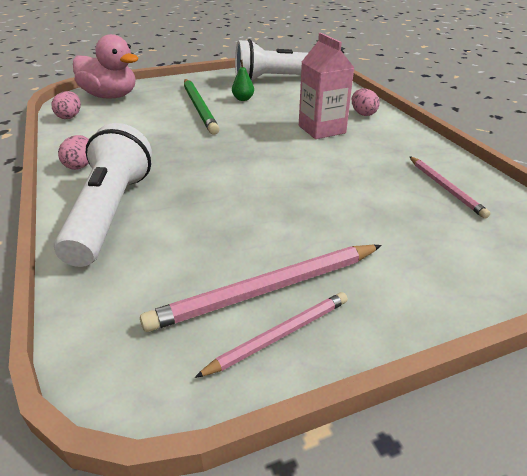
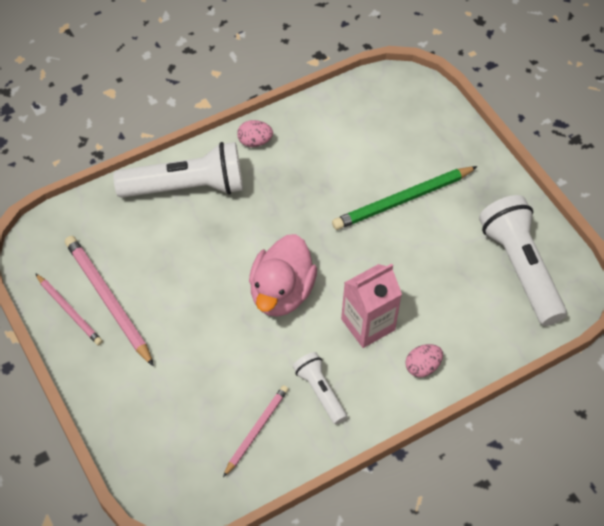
camera: 80 degrees right, 20 degrees up
(70, 117) = (353, 96): pink egg -> none
(110, 96) = (416, 110): pink duck -> pink duck (281, 293)
(243, 99) = (439, 238): green pear -> none
(393, 154) = (320, 392): none -> white flashlight
(445, 188) = (256, 430): pink pencil -> pink pencil turned 150 degrees clockwise

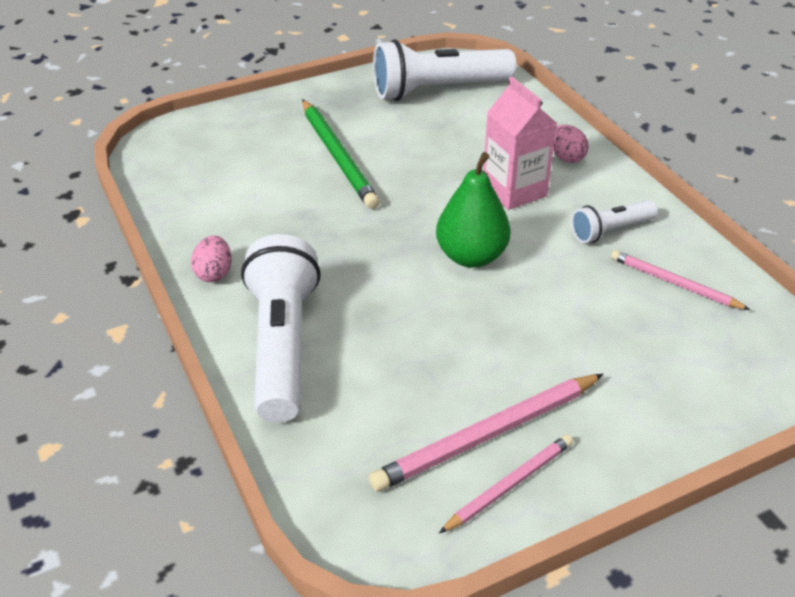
camera: 85 degrees left, 15 degrees down
(281, 293) = (471, 256): pink duck -> green pear

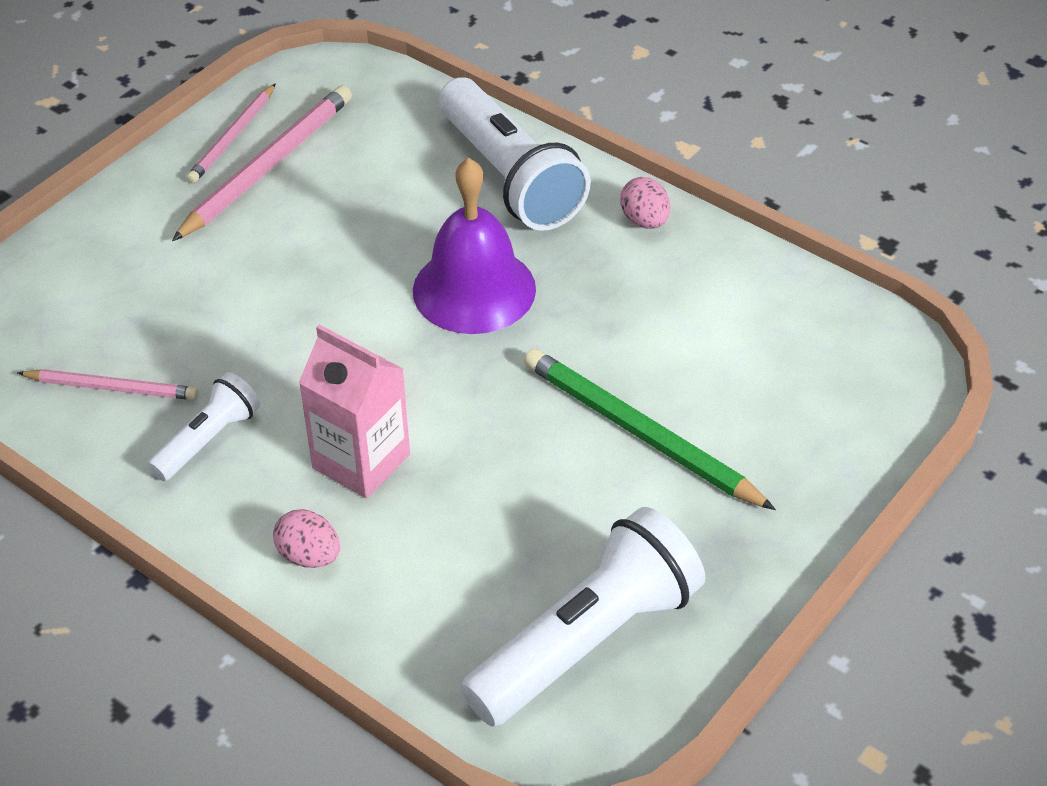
camera: 155 degrees right, 5 degrees up
(376, 266) = (474, 289): none -> purple bell
(471, 256) = (370, 340): green pear -> none

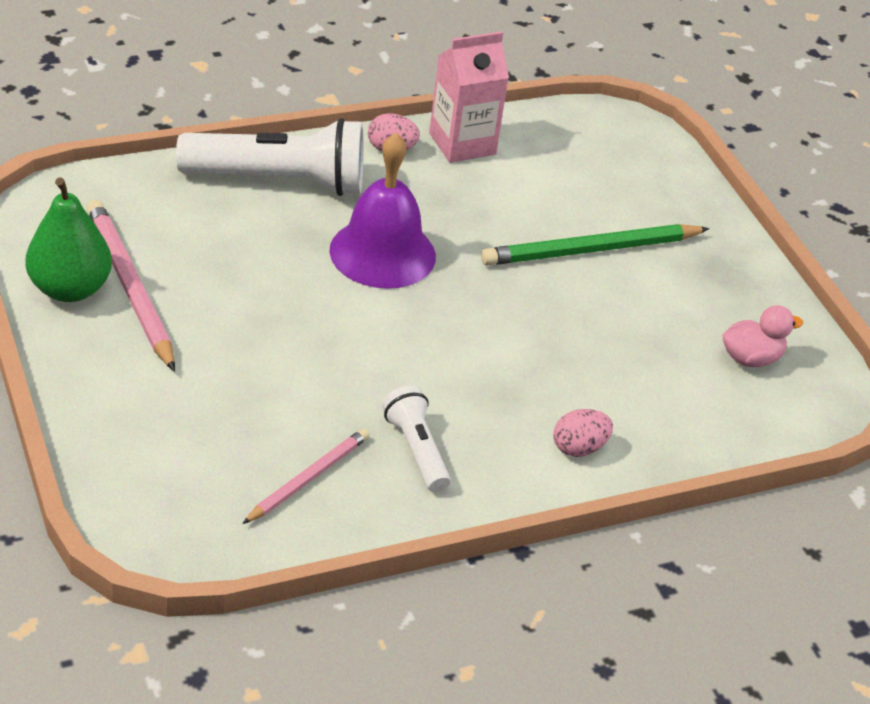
camera: 65 degrees left, 5 degrees down
(233, 137) = (70, 289): pink pencil -> green pear
(361, 461) = (507, 383): pink carton -> pink carton (462, 144)
(587, 642) = (751, 358): white flashlight -> pink duck

